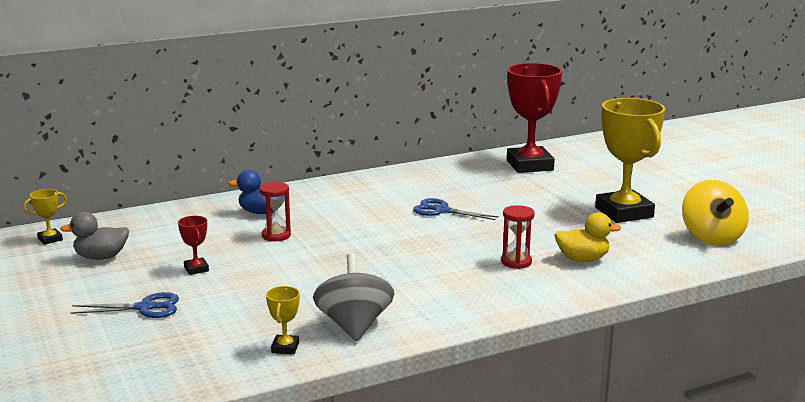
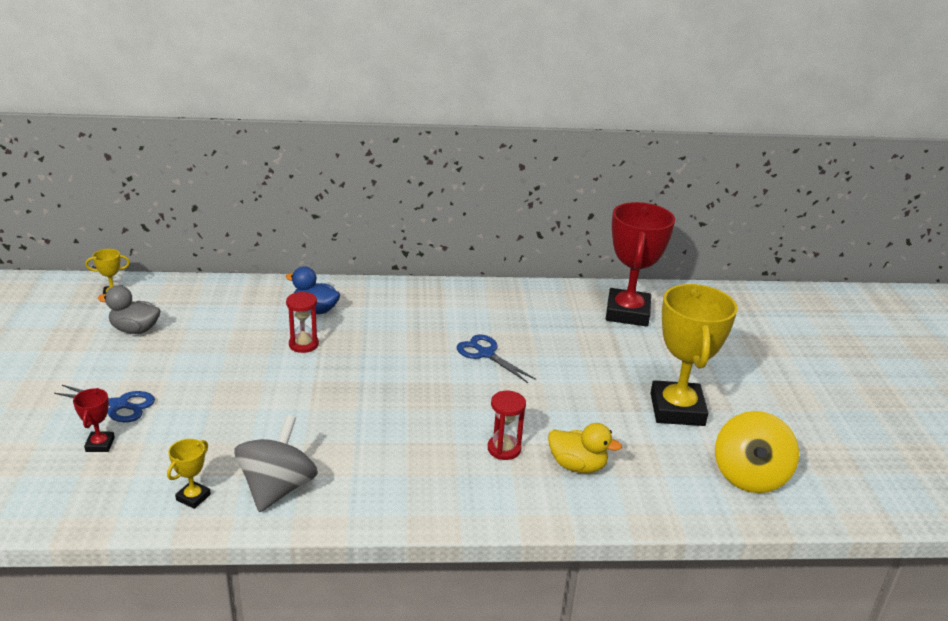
camera: 20 degrees right, 10 degrees up
(196, 269) = (200, 368): red trophy -> red trophy (100, 444)

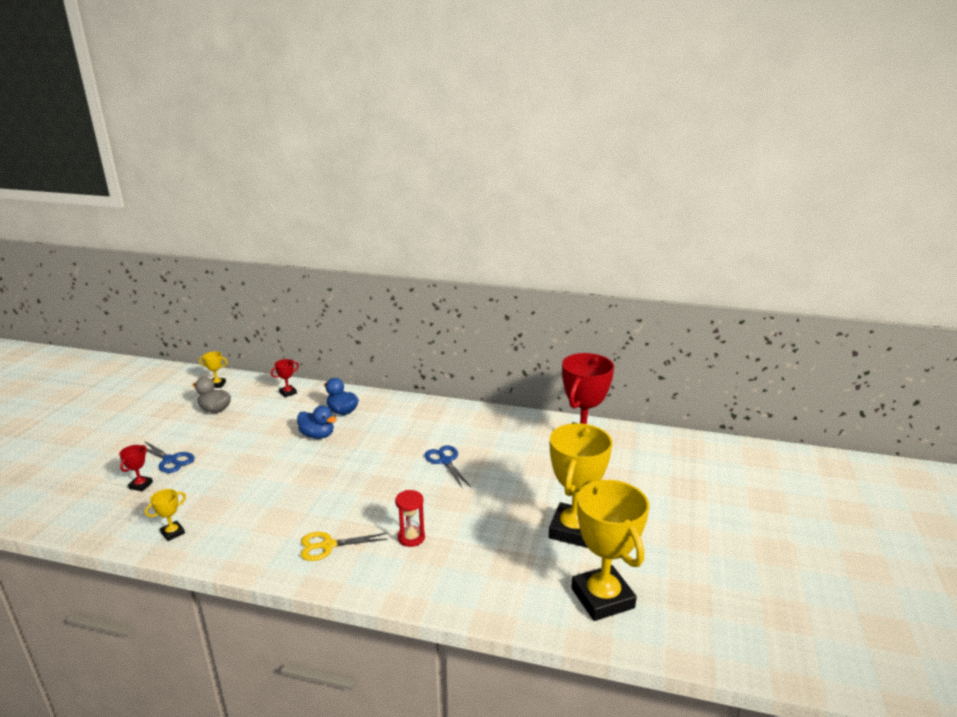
camera: 20 degrees right, 5 degrees down
(224, 295) = (288, 393): none -> red trophy
(277, 488) = (231, 537): grey spinning top -> none
(303, 344) = (317, 435): red hourglass -> blue duck
(410, 476) = (328, 545): none -> yellow scissors
(577, 466) = (460, 561): yellow duck -> none
(749, 476) = (602, 598): yellow spinning top -> yellow trophy

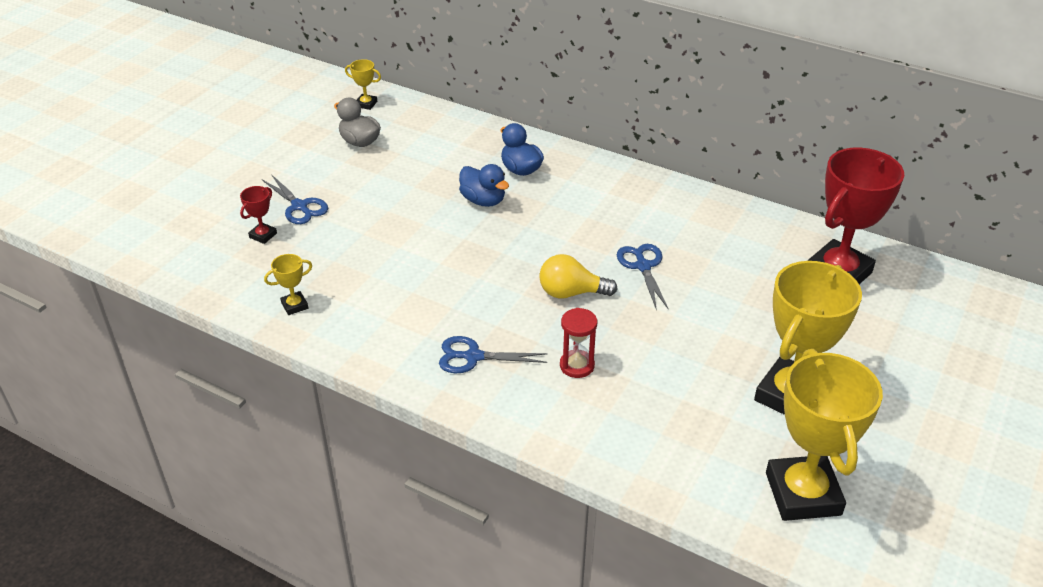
camera: 15 degrees right, 15 degrees up
(288, 393) = (454, 130): red trophy -> none
(328, 545) = (473, 357): yellow scissors -> blue scissors
(396, 487) = (571, 293): none -> yellow light bulb

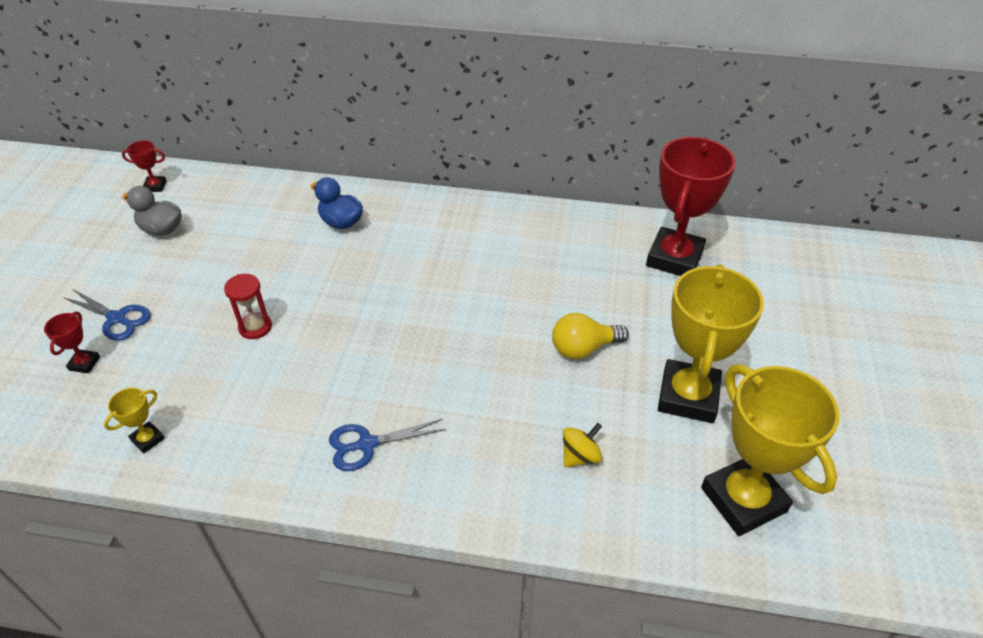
camera: 20 degrees left, 5 degrees up
(366, 104) = (155, 186): yellow trophy -> red trophy
(483, 200) = (315, 264): blue duck -> none
(571, 293) = (440, 343): yellow light bulb -> yellow light bulb (583, 348)
(577, 365) = (476, 423): red hourglass -> red hourglass (255, 327)
(643, 266) = (498, 296): blue scissors -> none
(661, 416) = (580, 456): none -> yellow spinning top

